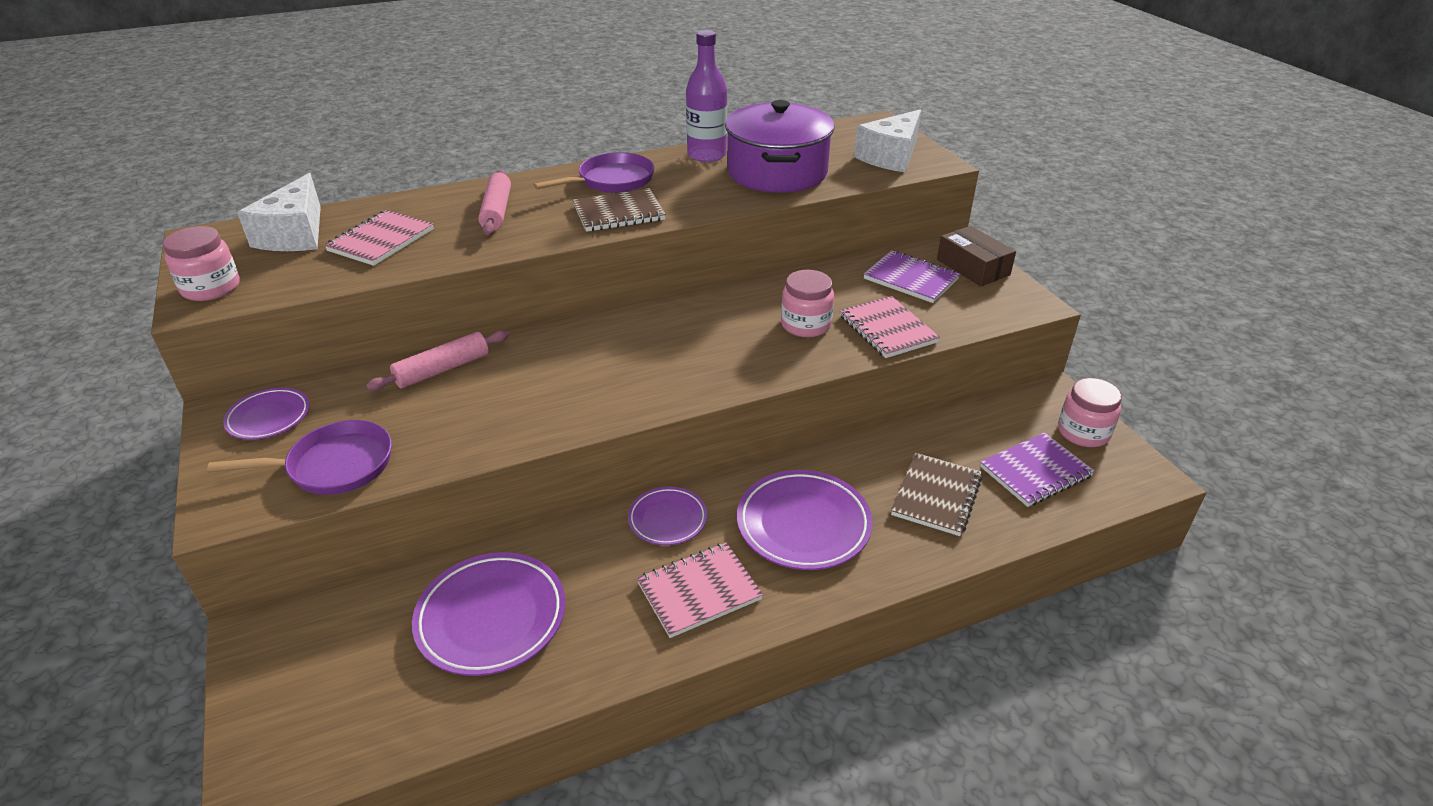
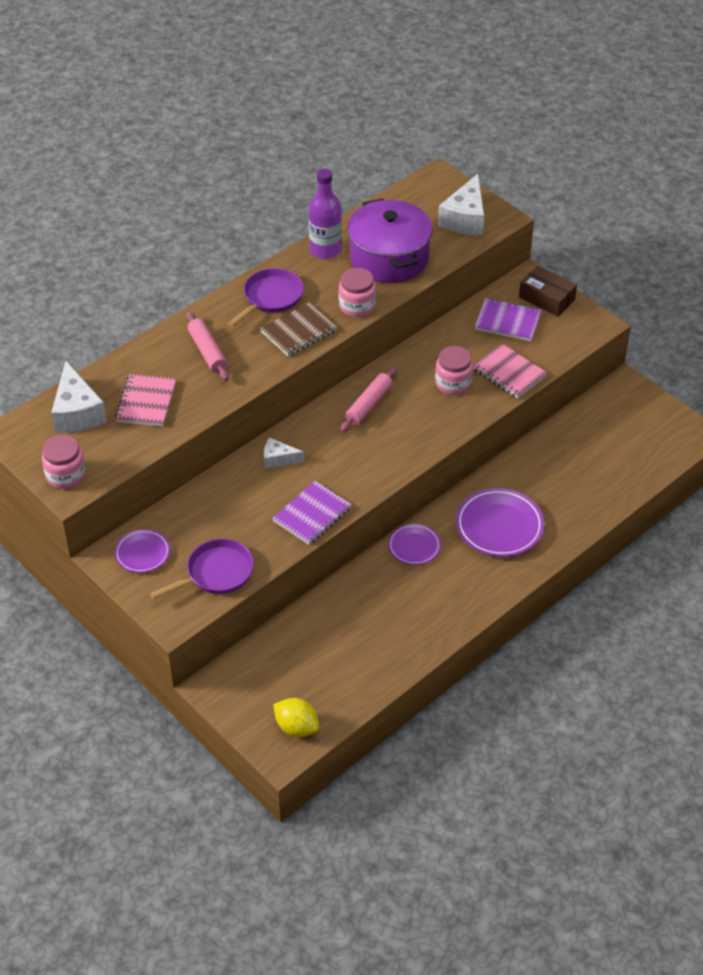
camera: 20 degrees left, 10 degrees up
(316, 742) = (296, 727): none -> yellow lemon
(442, 369) = (229, 486): pink rolling pin -> pink rolling pin (368, 405)
(491, 617) = (345, 636): purple plate -> none
(527, 355) = (278, 459): none -> white cheese
(699, 591) = (457, 586): pink notebook -> none
(936, 496) = (572, 484): brown notebook -> none
(1035, 472) = (627, 449): purple notebook -> purple notebook (312, 515)
(1083, 432) = (649, 410): pink jar -> pink jar (357, 306)

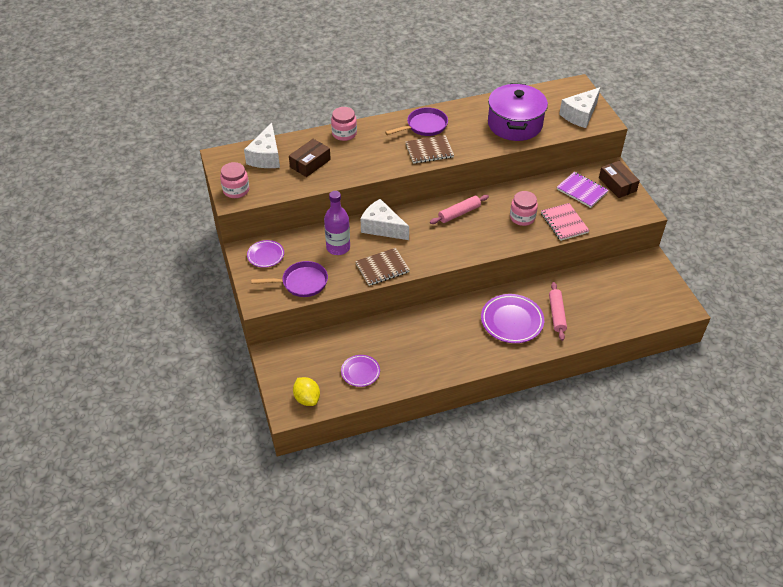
camera: 25 degrees right, 0 degrees up
(146, 402) = (310, 163): pink notebook -> brown box
(207, 351) = (365, 145): pink rolling pin -> pink rolling pin (556, 314)
(278, 459) = (382, 227): white cheese -> white cheese, size x1.81
(312, 515) = (382, 268): purple notebook -> brown notebook
(325, 250) = (476, 108): purple bottle -> purple bottle (338, 247)
(357, 306) = (476, 147): pink jar -> pink jar (344, 133)
(414, 546) = (448, 314): purple plate -> purple plate (360, 372)

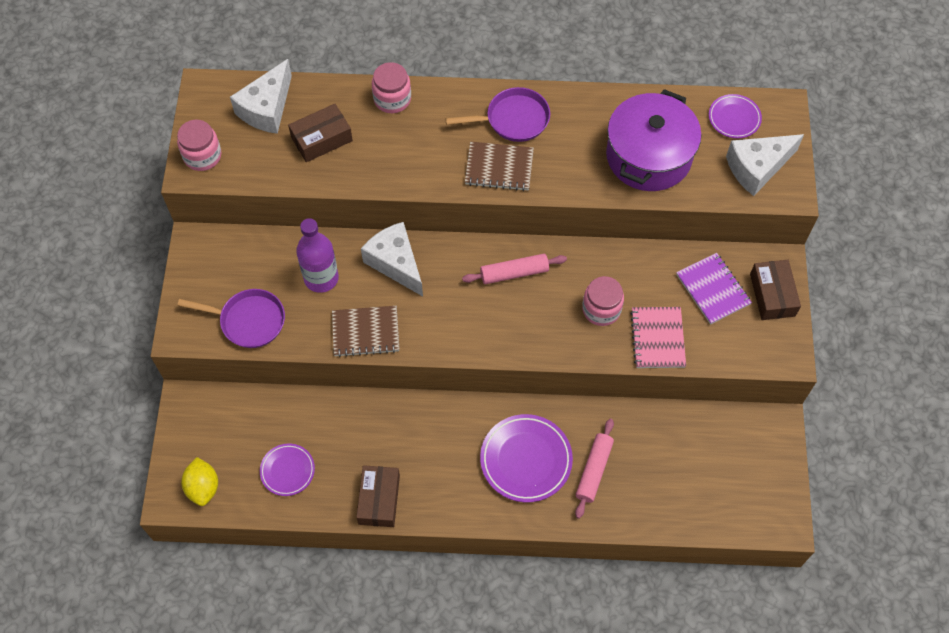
camera: 20 degrees right, 15 degrees up
(265, 255) = (220, 260): purple plate -> purple plate (734, 118)
(430, 370) = (379, 500): none -> brown box

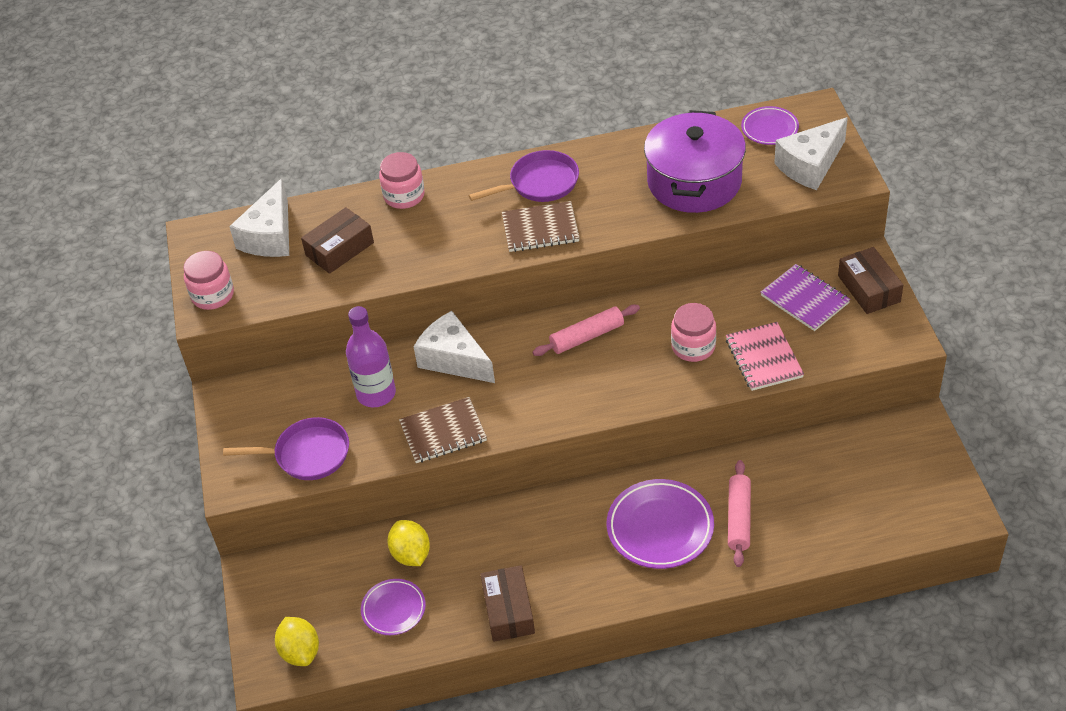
camera: 10 degrees left, 15 degrees down
(316, 424) = (411, 554): none -> yellow lemon

